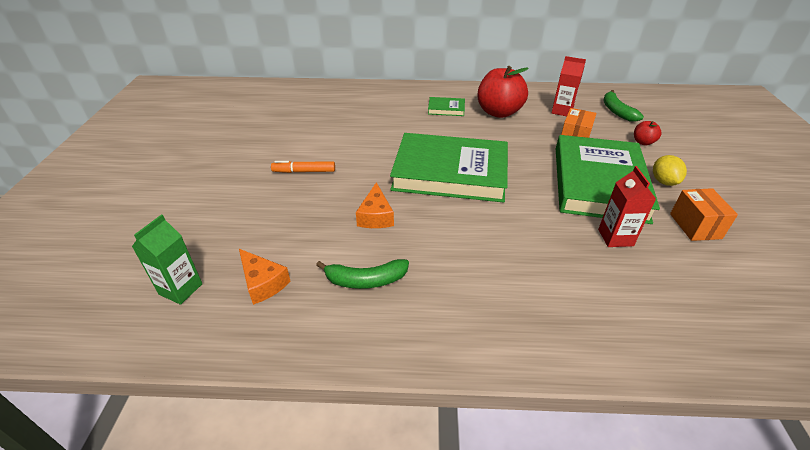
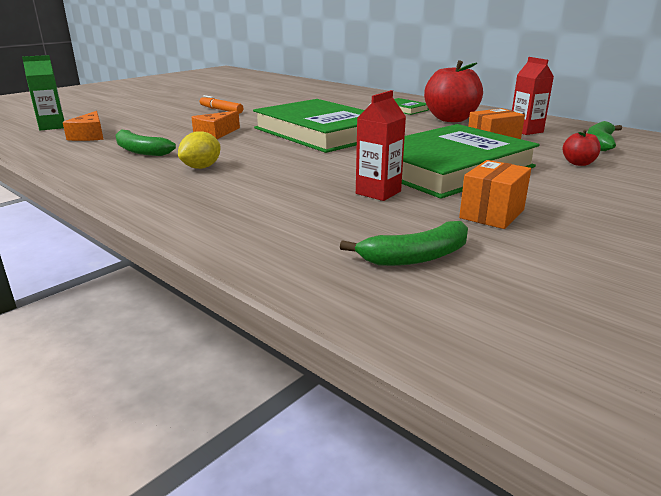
camera: 40 degrees right, 15 degrees down
(664, 181) = (533, 186): yellow lemon -> yellow lemon (201, 167)
(738, 296) = (416, 257): none -> green banana

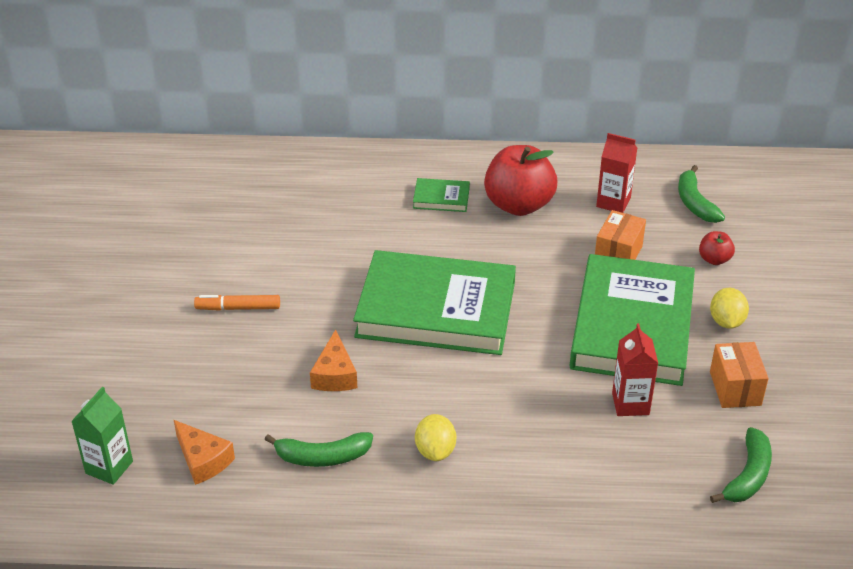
camera: 40 degrees left, 15 degrees up
(541, 186) = (726, 321): none -> yellow lemon

